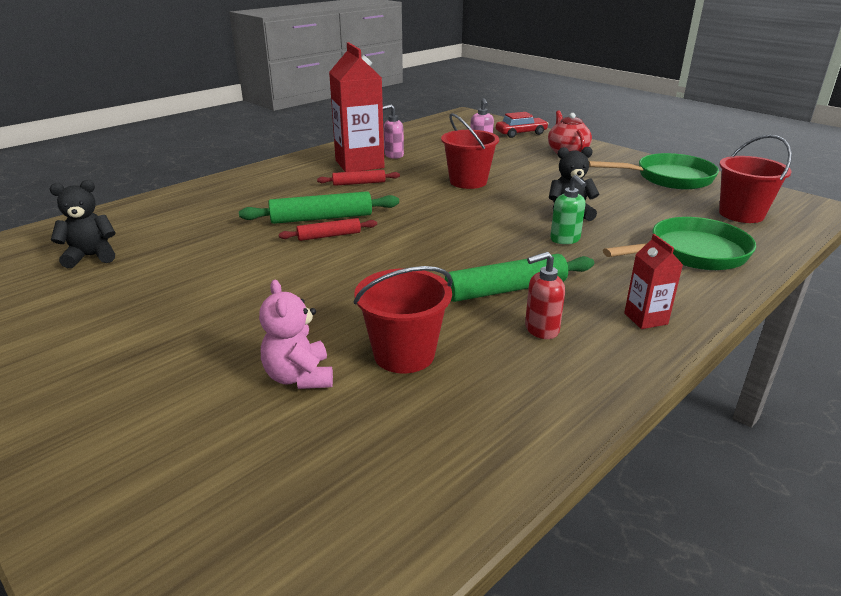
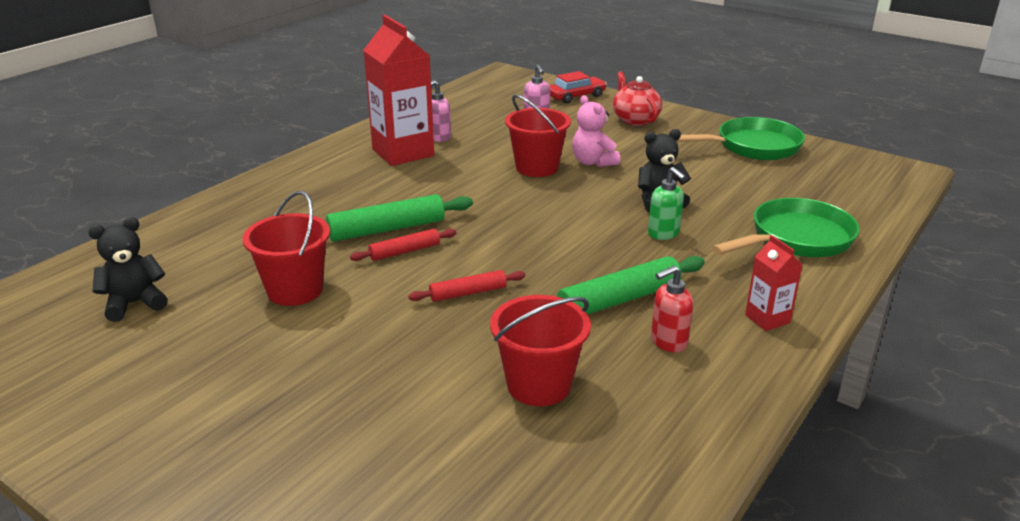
camera: 10 degrees left, 0 degrees up
(299, 377) = (439, 422): pink teddy bear -> pink teddy bear (593, 162)
(359, 183) = (412, 179): red rolling pin -> red rolling pin (468, 293)
(741, 214) = (835, 187): red bucket -> red bucket (295, 290)

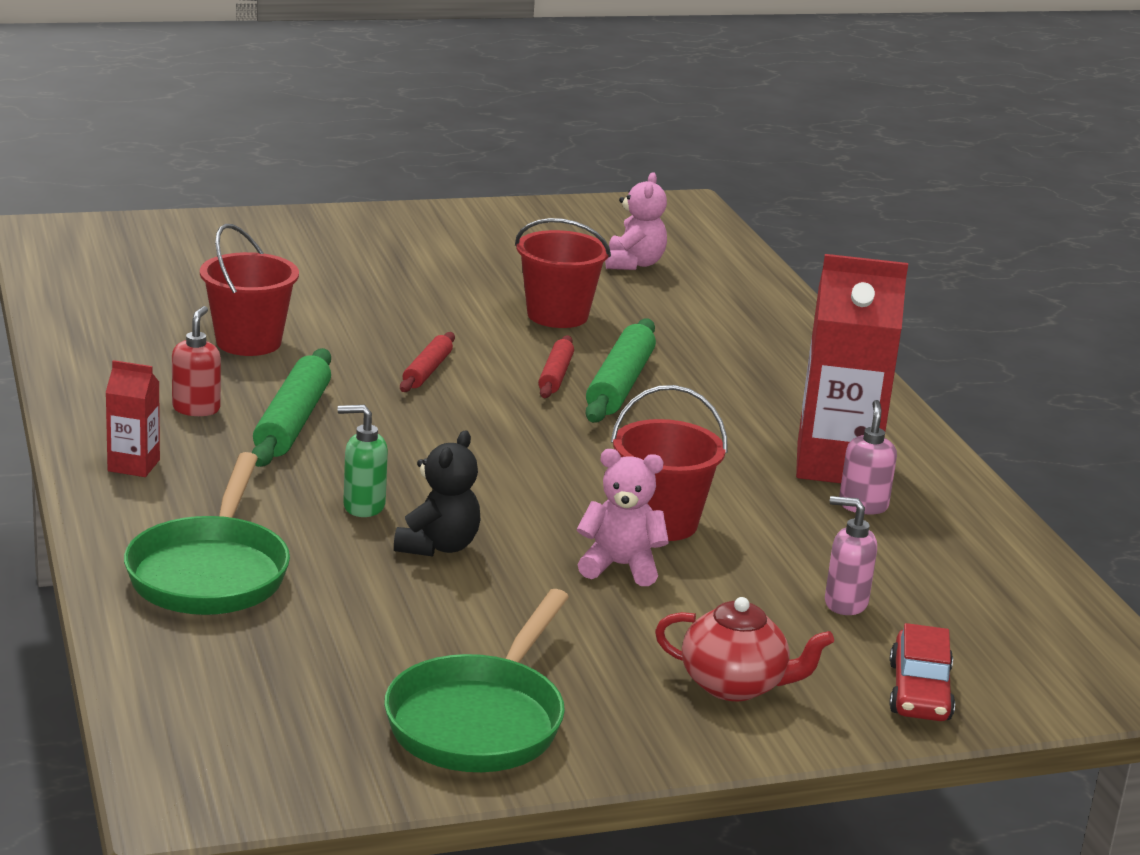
camera: 125 degrees right, 5 degrees down
(135, 304) = (633, 264): black teddy bear -> pink teddy bear

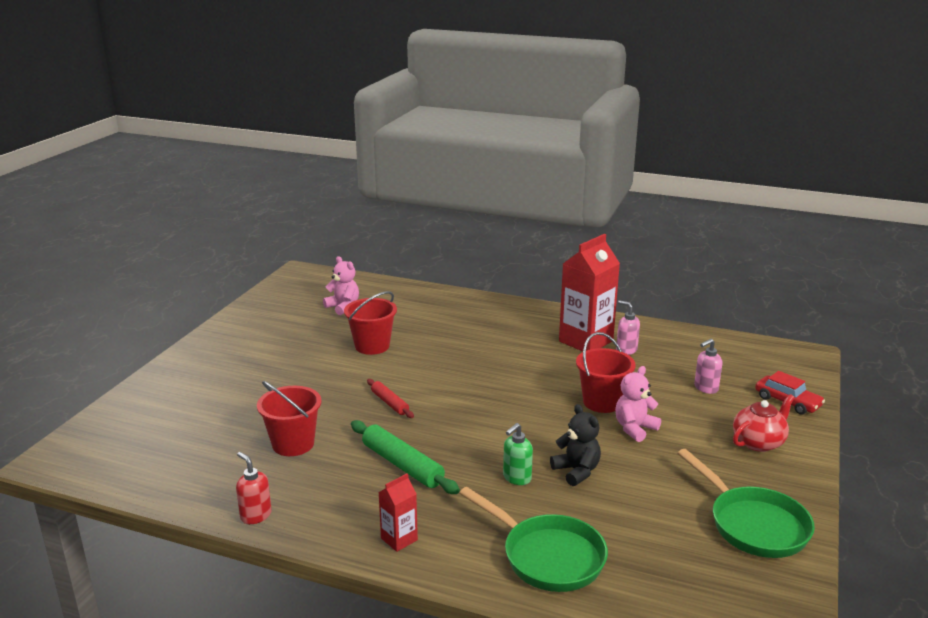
camera: 50 degrees left, 0 degrees up
(196, 409) = (353, 491): red soap dispenser -> red soap dispenser (255, 515)
(556, 375) = (433, 371): red rolling pin -> none
(620, 384) = (461, 359): green rolling pin -> none

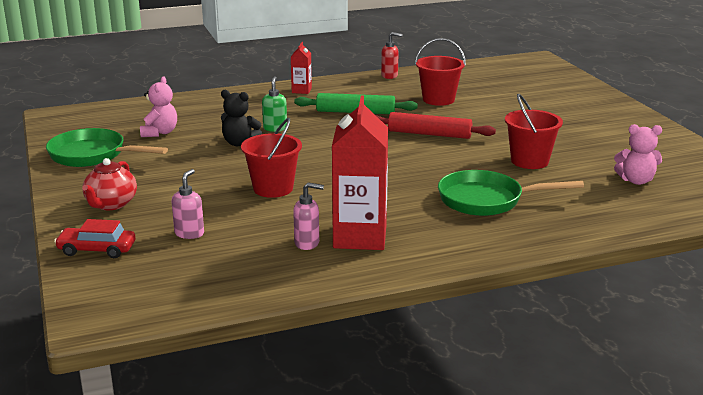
camera: 140 degrees right, 0 degrees up
(390, 403) = (429, 134): red rolling pin -> red rolling pin, size x1.69
(547, 556) = (212, 108): green pan -> green pan (487, 200)
(634, 428) = (225, 179): pink teddy bear -> pink teddy bear (160, 133)

